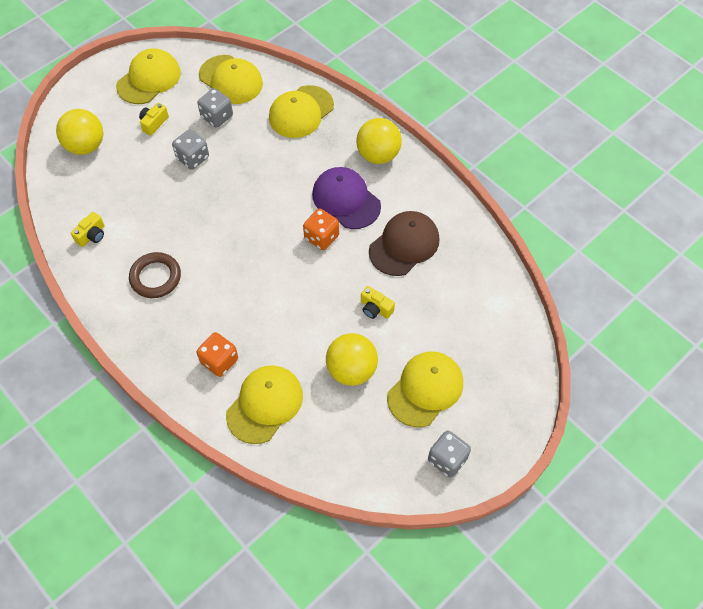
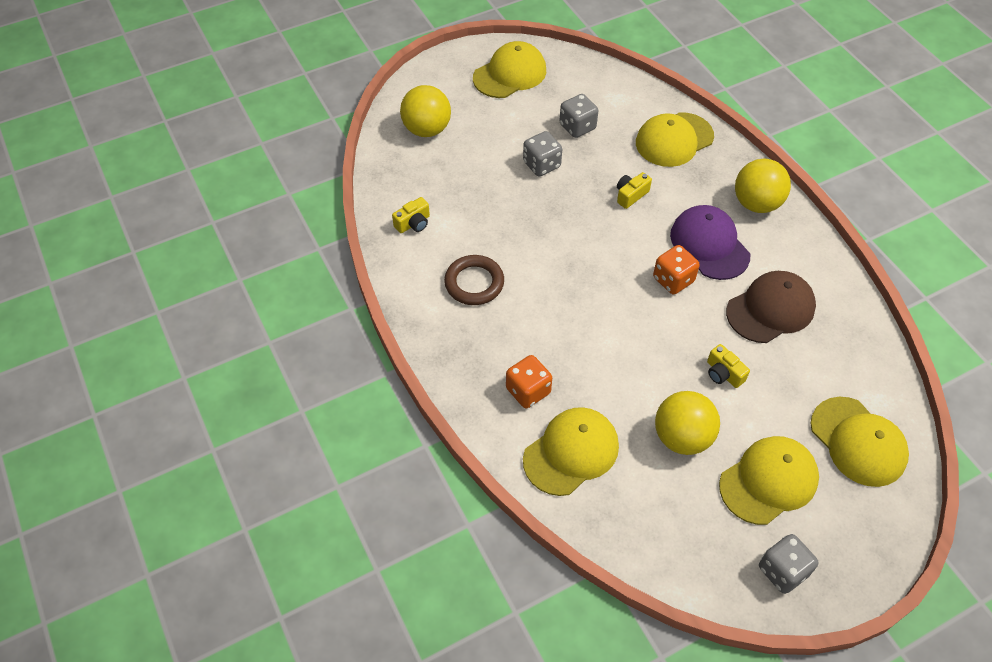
camera: 15 degrees right, 5 degrees down
(154, 123) = (506, 120): yellow camera -> yellow camera (630, 195)
(231, 80) = (600, 91): yellow cap -> yellow cap (858, 441)

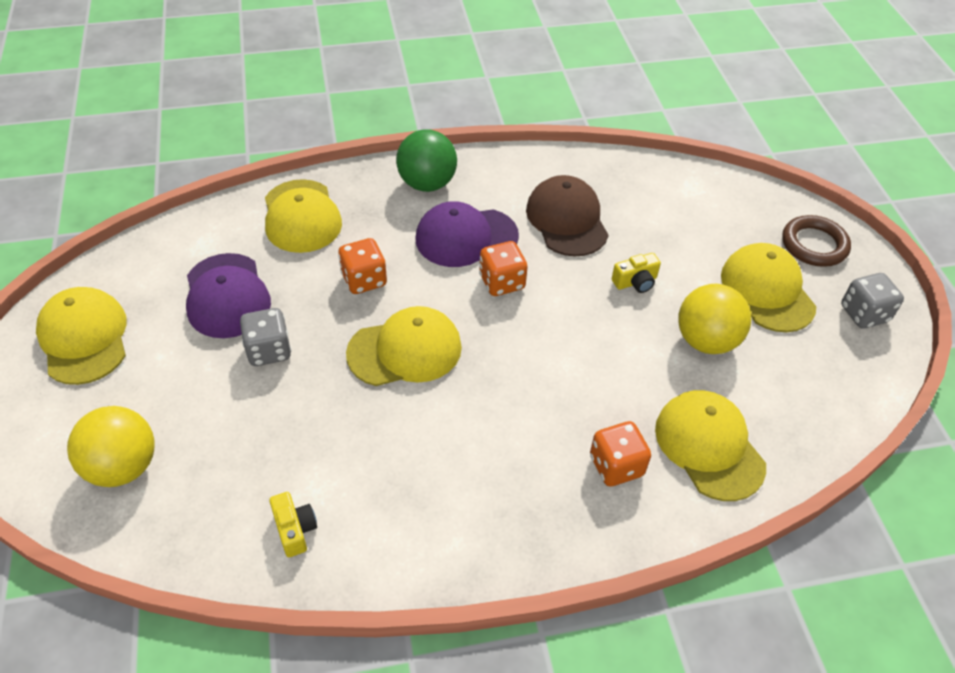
camera: 75 degrees left, 5 degrees down
(474, 283) = (431, 480): brown ring -> brown ring (814, 245)
(577, 127) = (227, 296): grey dice -> purple cap
(630, 195) = (364, 280): yellow camera -> orange dice
(756, 203) = (427, 183): yellow ball -> green ball
(858, 441) = (733, 214): yellow cap -> yellow cap (405, 350)

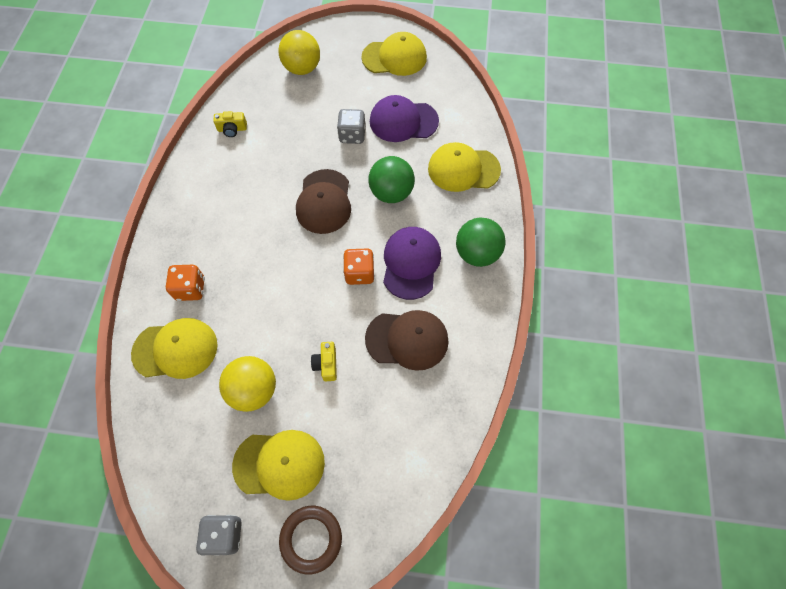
camera: 110 degrees right, 15 degrees up
(364, 280) = (391, 193): orange dice -> green ball
(405, 350) = (324, 202): yellow cap -> brown cap

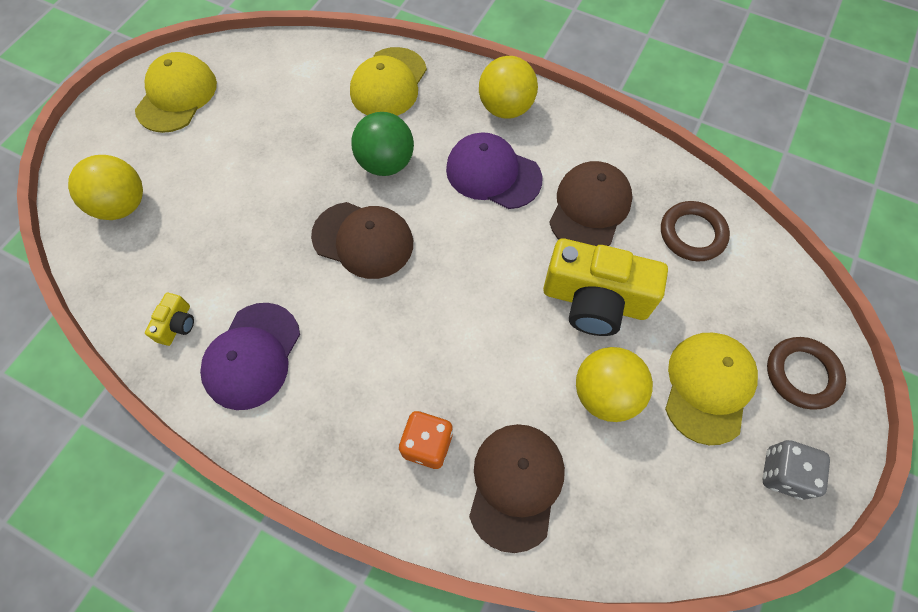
camera: 70 degrees left, 0 degrees up
(175, 349) = (516, 485): yellow cap -> brown cap
(326, 364) = (595, 300): yellow camera -> yellow camera, size x2.32
(352, 135) = (275, 179): grey dice -> none
(359, 273) = (485, 230): orange dice -> none
(403, 121) = (285, 118): purple cap -> purple cap (252, 356)
(413, 424) = (692, 234): none -> brown ring
(477, 253) = (506, 108): green ball -> yellow ball

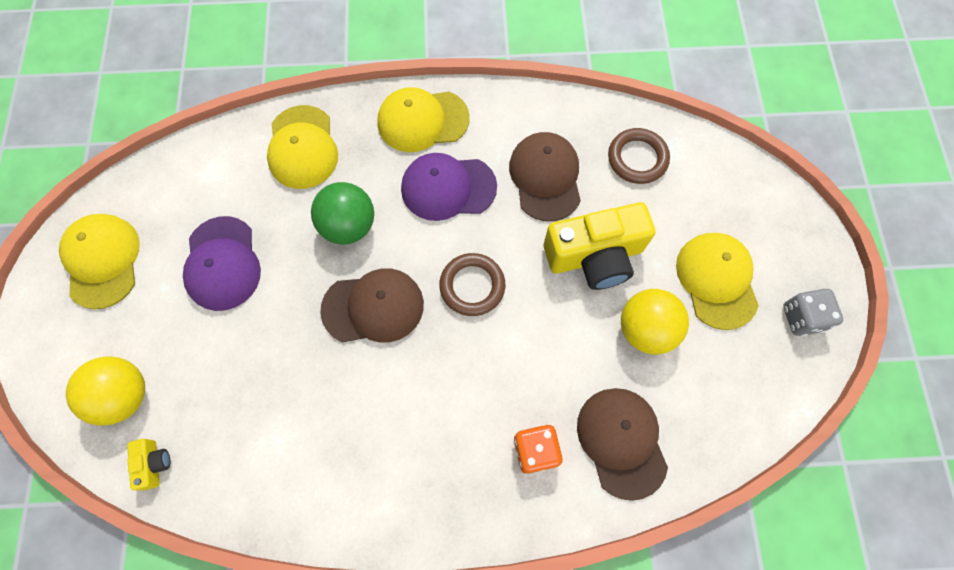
camera: 30 degrees left, 5 degrees up
(177, 325) = (256, 475): yellow camera -> yellow camera (154, 464)
(252, 356) = (343, 463): purple cap -> purple cap (222, 263)
(506, 108) = (422, 120): yellow ball -> yellow cap
(802, 374) = (776, 232): brown ring -> brown ring (472, 286)

